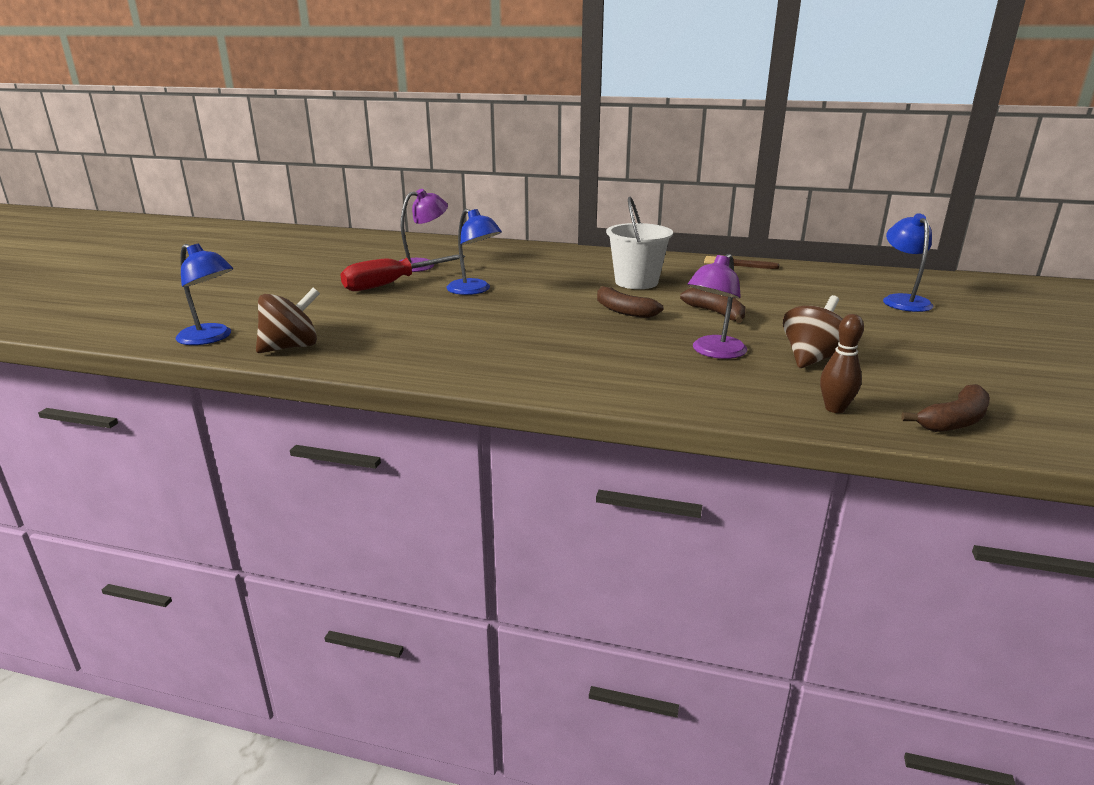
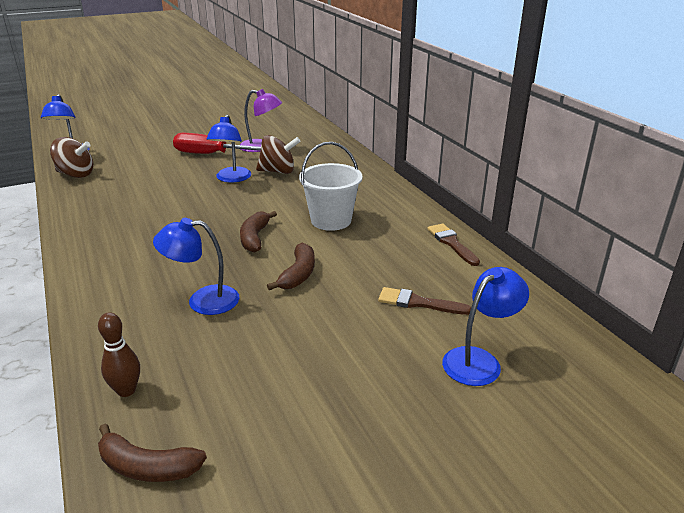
camera: 50 degrees right, 5 degrees up
(714, 352) = (203, 300): purple lamp -> blue lamp
(810, 294) = (418, 303): none -> brown brush
(812, 359) = (234, 350): brown spinning top -> brown spinning top (278, 171)

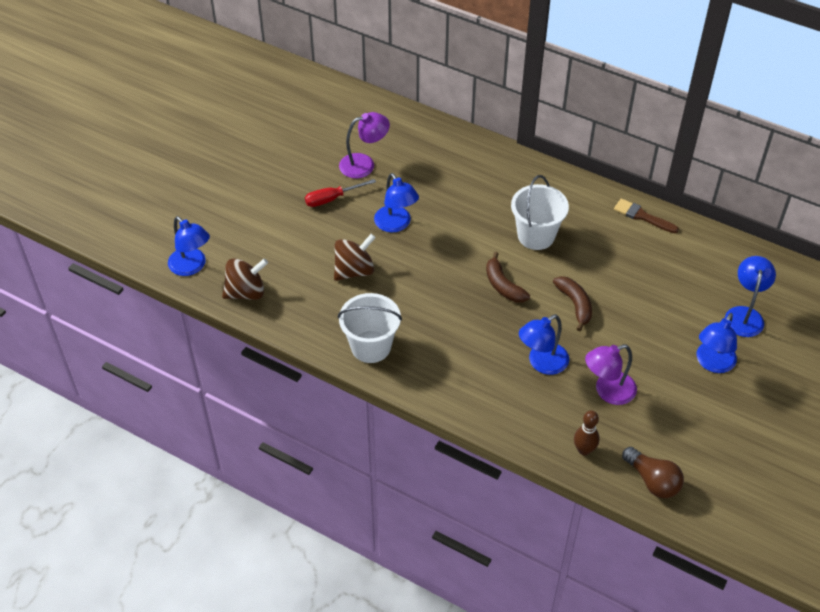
camera: 35 degrees left, 20 degrees up
(93, 231) = (371, 346): none -> white bucket
(147, 467) = (652, 480): brown banana -> brown light bulb
(211, 154) = (332, 199): red screwdriver -> red screwdriver, size x0.65
(229, 352) = (607, 391): none -> purple lamp
(278, 171) = (423, 194): brown spinning top -> brown spinning top (354, 270)
(382, 386) = (712, 363): none -> blue lamp
(418, 303) = (673, 288): brown brush -> none

